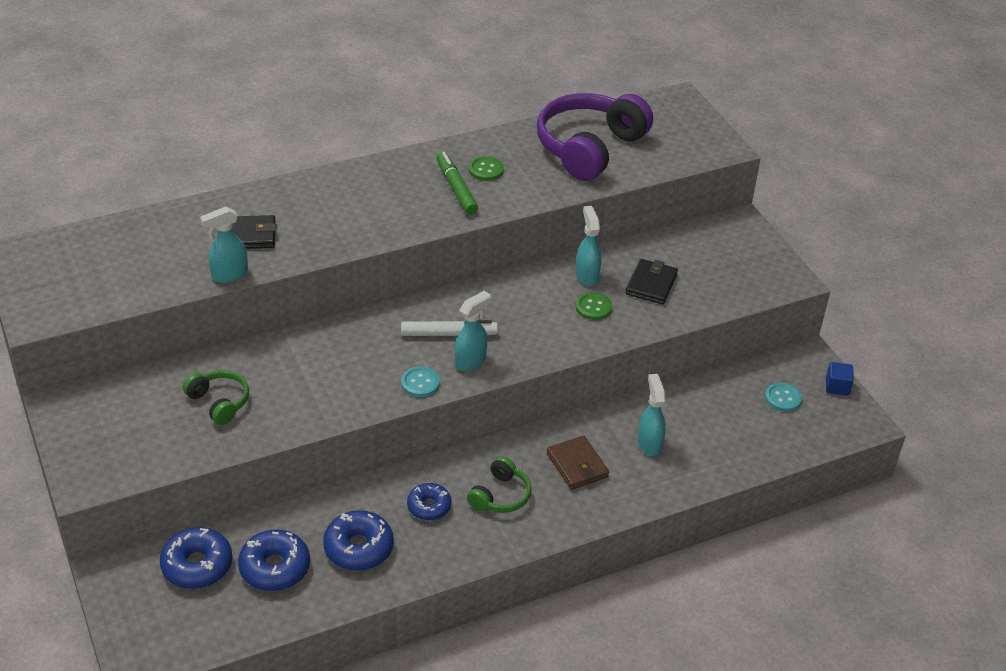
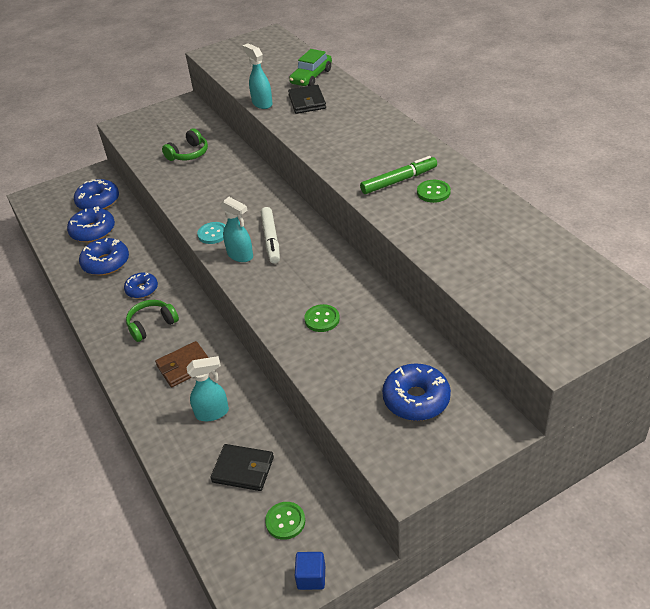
camera: 90 degrees right, 0 degrees up
(182, 226) = (311, 77): none -> green car
(500, 495) = (152, 325): green headphones -> green headphones turned 120 degrees clockwise
(587, 276) = (367, 310): turquoise spray bottle -> none
(589, 148) = (500, 250): purple headphones -> none
(651, 284) = (366, 357): black wallet -> black wallet (243, 469)
(707, 262) = (416, 399): none -> blue donut
(783, 398) = (285, 521): turquoise button -> green button

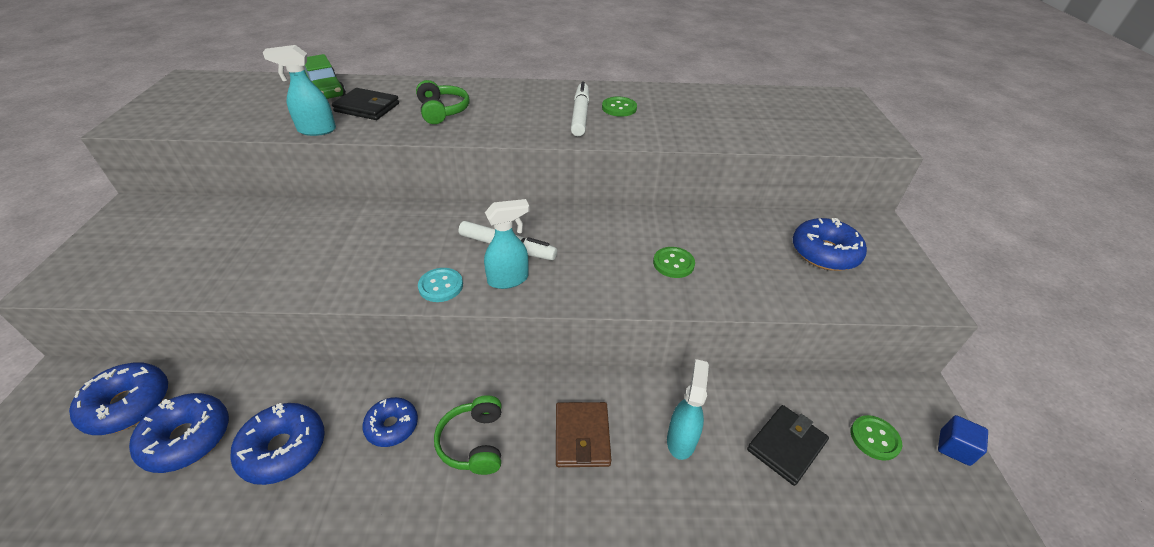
camera: 65 degrees left, 0 degrees up
(188, 154) = (247, 246): green headphones -> green headphones (442, 111)
(399, 181) = (580, 115): green marker -> white marker

